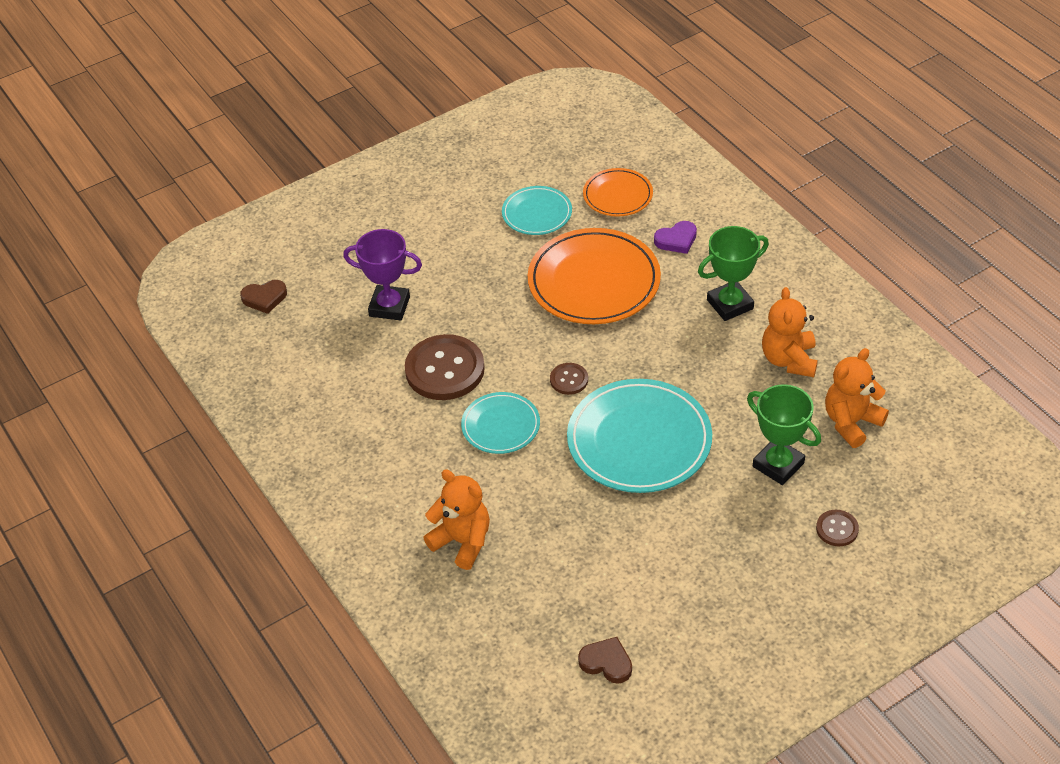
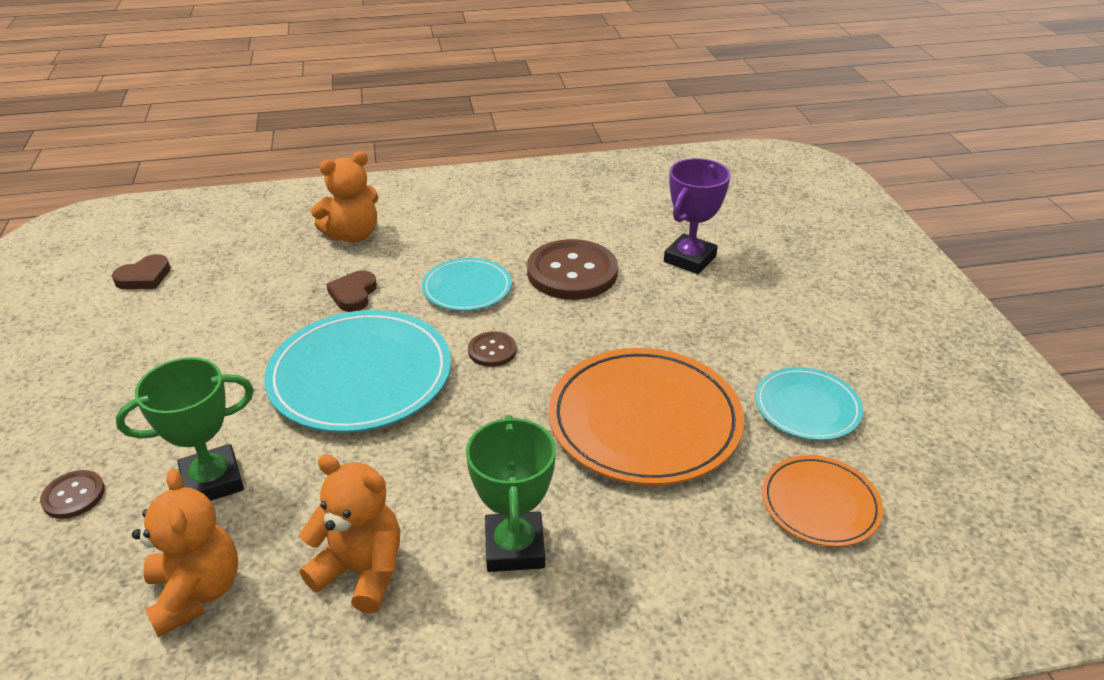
camera: 110 degrees right, 10 degrees down
(264, 298) = (743, 194): brown heart -> brown heart (353, 294)
(676, 240) = (687, 537): purple heart -> none

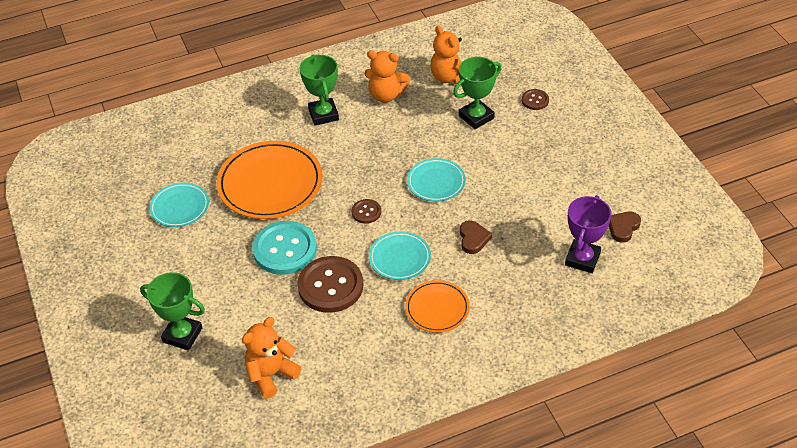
camera: 170 degrees right, 10 degrees up
(353, 235) = (506, 294): orange teddy bear -> orange teddy bear (271, 374)
(360, 376) = (436, 182): turquoise plate -> turquoise plate, size x0.55
(630, 321) = (285, 249): none -> turquoise button
(690, 259) = (246, 316): purple trophy -> purple trophy (582, 259)
(772, 252) = (182, 335): none -> green trophy
(820, 504) = (183, 156): orange plate -> orange plate (437, 308)

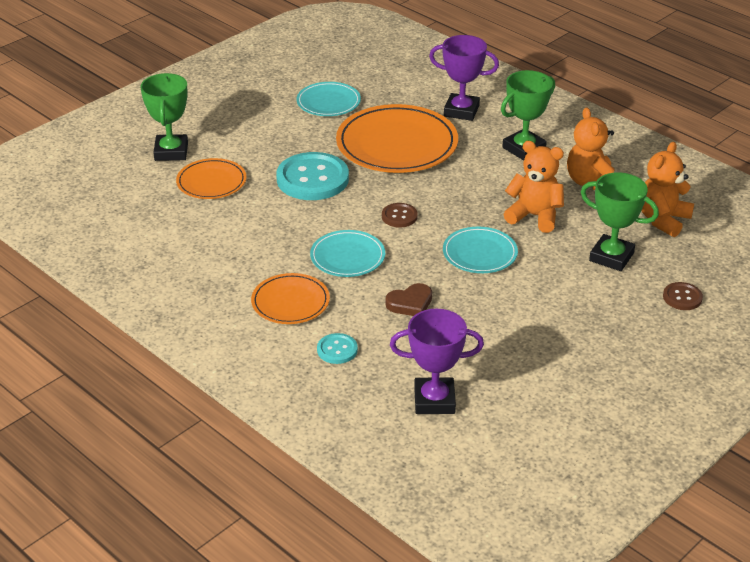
camera: 65 degrees right, 10 degrees down
(247, 317) = (211, 182): none -> orange plate
(250, 131) = (461, 111): none -> purple trophy
(271, 374) = (148, 216): orange teddy bear -> orange teddy bear (534, 216)
(330, 286) = (281, 221): brown button -> none
(506, 296) = (337, 350): none -> turquoise button
(623, 227) = (512, 426): brown heart -> none

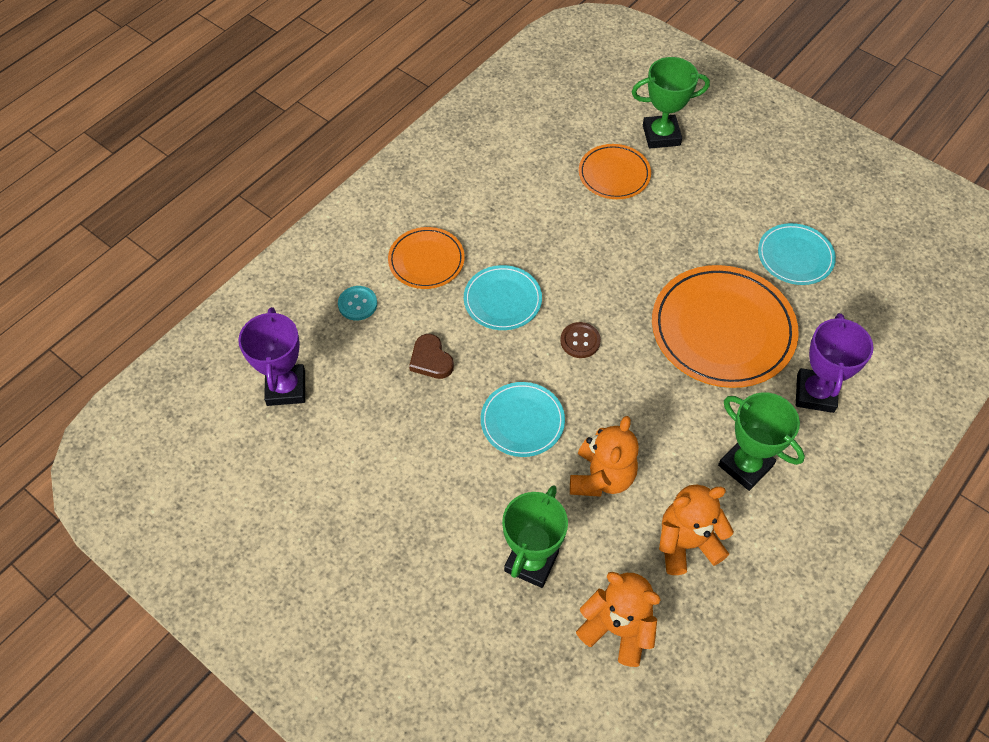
camera: 85 degrees right, 20 degrees up
(312, 179) = (636, 257): turquoise button -> none
(682, 297) = (460, 640): brown button -> none

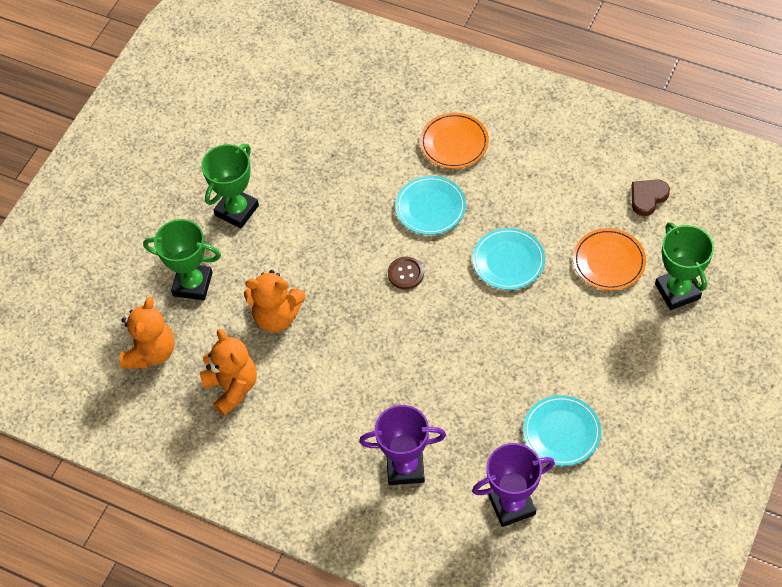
camera: 80 degrees right, 0 degrees up
(286, 388) = (300, 88): purple trophy -> purple trophy (511, 505)
(357, 304) = (393, 109): turquoise button -> none
(431, 360) = (354, 173): brown heart -> brown heart (648, 198)
(522, 421) = (314, 250): turquoise plate -> turquoise plate (508, 261)
(722, 329) = (453, 382): orange plate -> none
(745, 465) = (315, 420): green trophy -> green trophy (237, 210)

